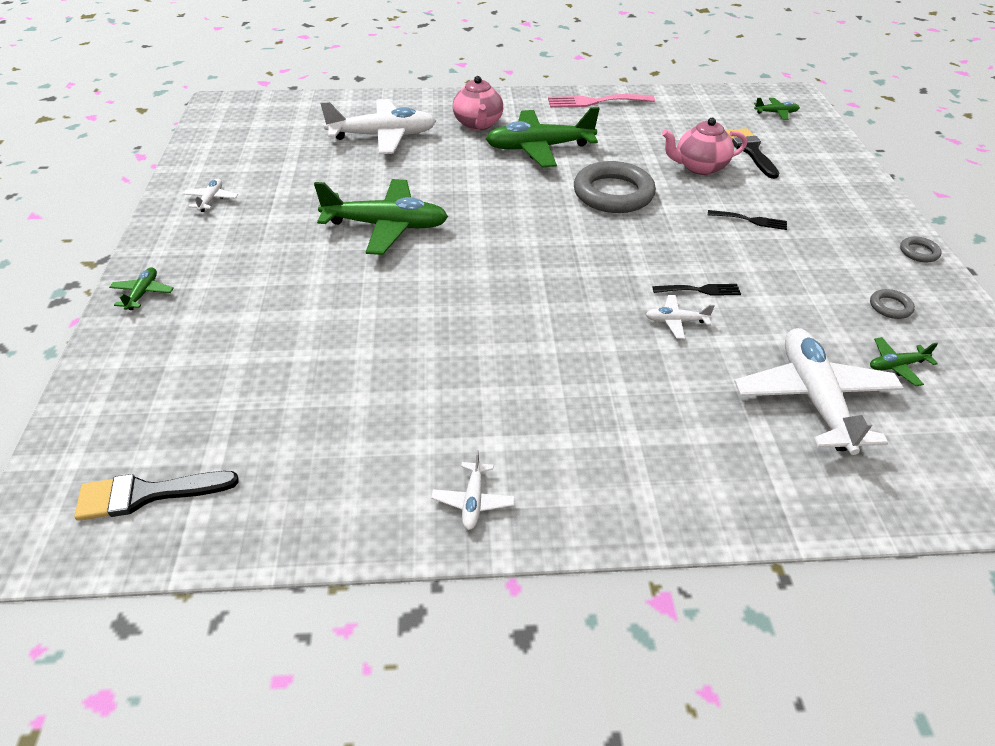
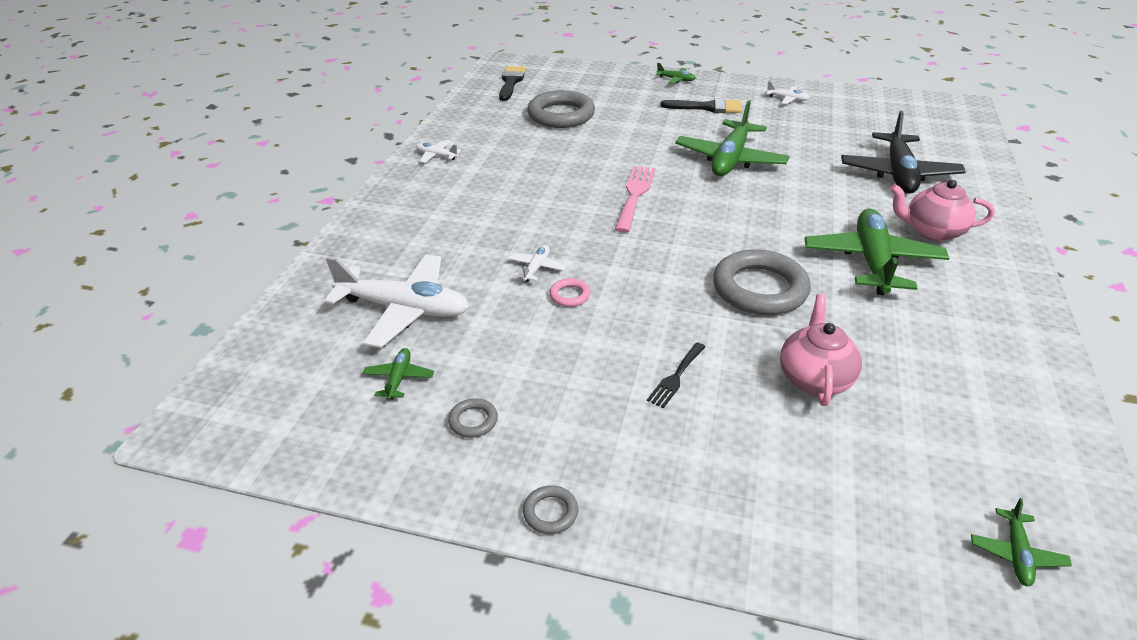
camera: 110 degrees right, 5 degrees down
(289, 389) = (561, 115): none -> grey ring
(383, 136) = (898, 174): white plane -> black plane
(595, 102) = (1019, 337): pink fork -> pink fork (635, 195)
(700, 290) = (570, 295): black fork -> pink ring
(750, 151) = (861, 452): black brush -> black brush (707, 107)

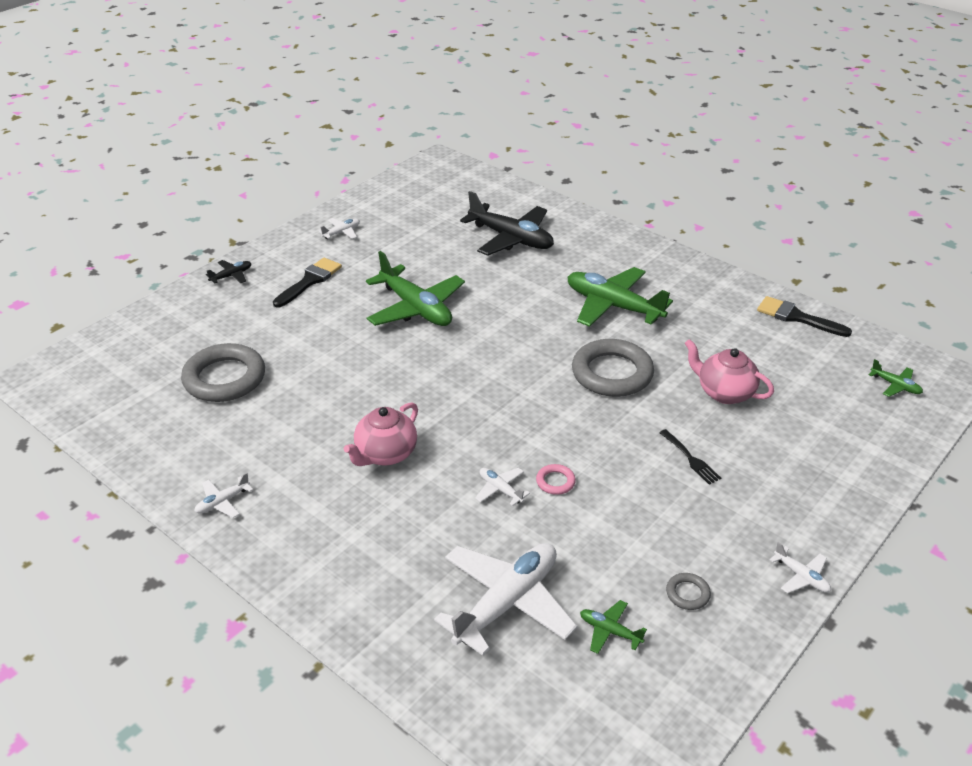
camera: 65 degrees left, 0 degrees up
(511, 82) = (100, 389): black brush -> black brush (797, 317)
(550, 512) = (801, 576): grey ring -> white plane
(635, 195) = (427, 386): pink fork -> none
(676, 79) = (231, 276): green plane -> black plane
(932, 231) = (596, 262): pink teapot -> pink teapot (385, 454)

